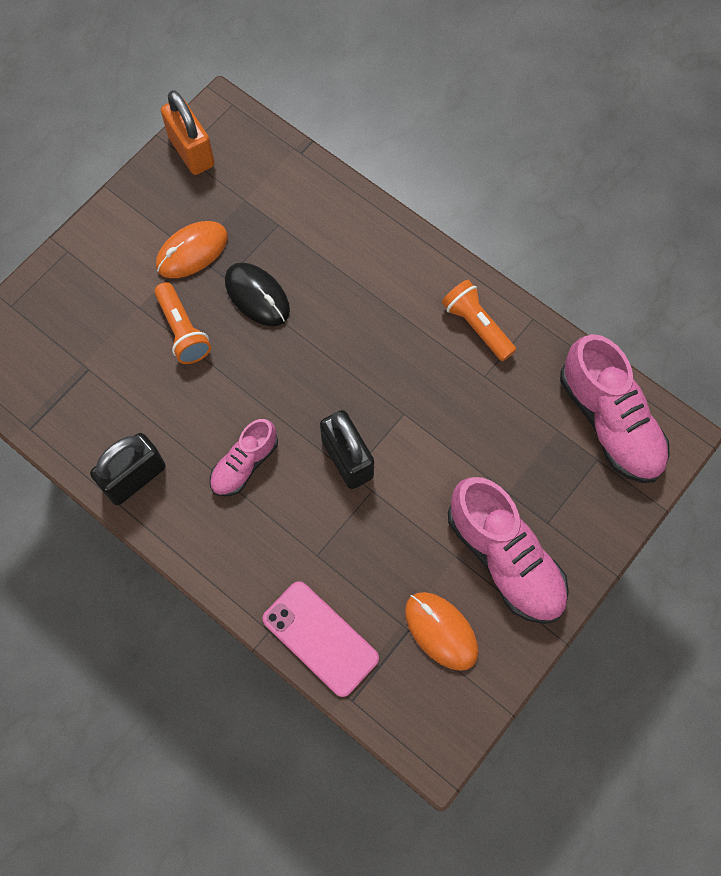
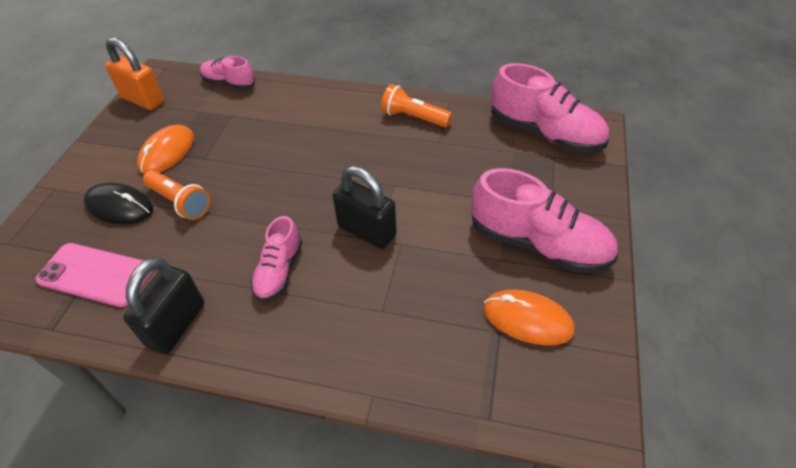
camera: 25 degrees left, 20 degrees down
(257, 296) = (234, 159): black mouse -> black mouse (119, 207)
(295, 168) = (229, 83): none -> pink shoe
(320, 638) = (425, 377): pink phone -> pink phone (96, 274)

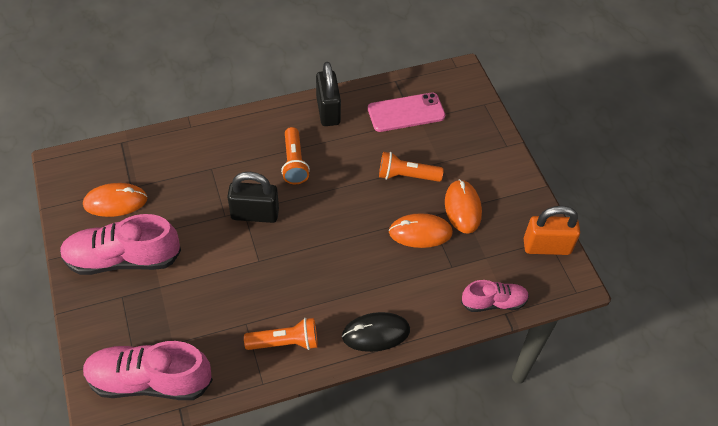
camera: 145 degrees right, 5 degrees up
(119, 207) = (444, 154): black mouse -> black mouse (376, 333)
(226, 148) = (420, 232): none -> orange mouse
(279, 271) = (294, 163): pink shoe -> orange flashlight

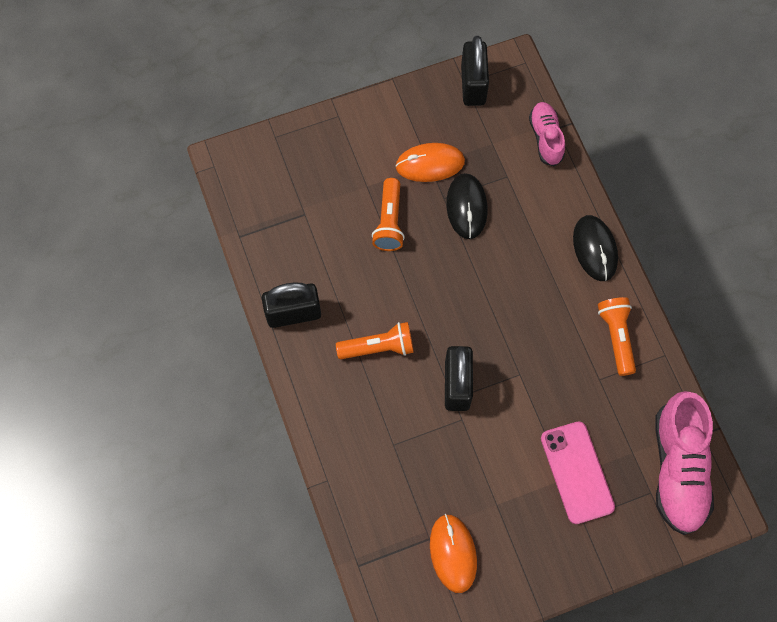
camera: 90 degrees left, 15 degrees up
(123, 259) = (533, 527): pink shoe -> none
(406, 113) = (292, 223): pink phone -> pink phone (577, 472)
(420, 232) = (466, 207): orange mouse -> black mouse
(546, 246) = (473, 85): orange padlock -> black padlock

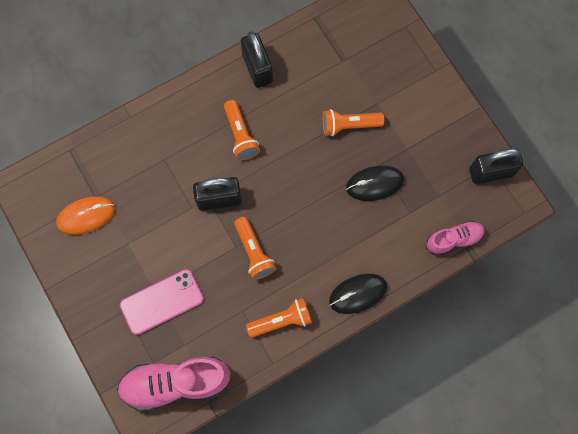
camera: 80 degrees right, 5 degrees up
(430, 164) = (408, 148): orange mouse -> none
(529, 355) = (254, 252): none -> orange flashlight

